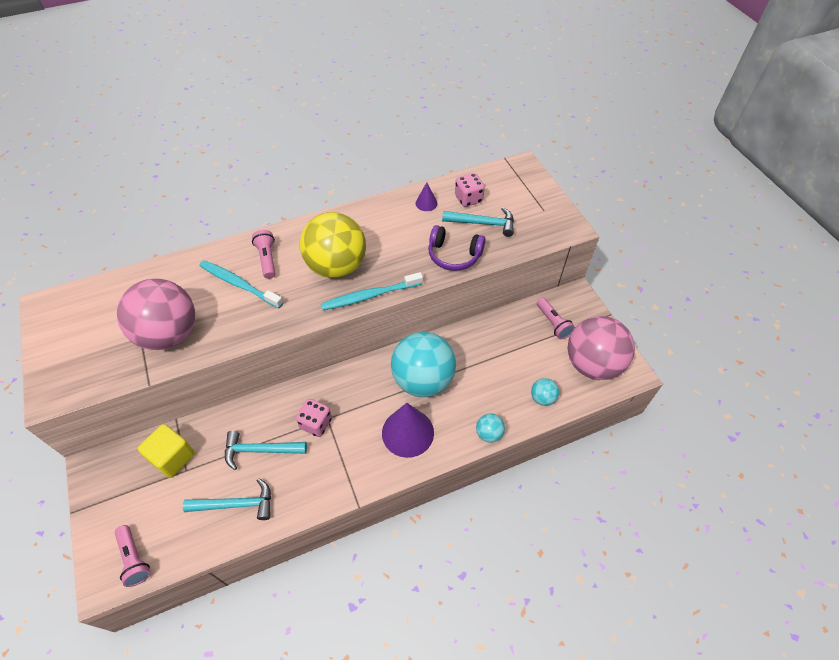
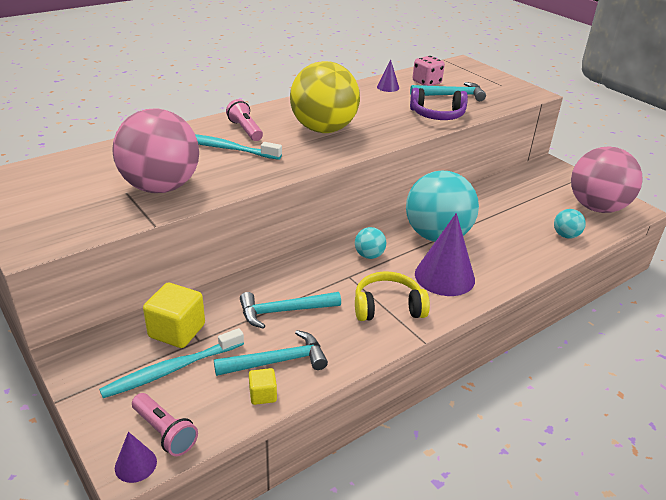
camera: 15 degrees left, 20 degrees down
(107, 584) = (135, 464): none -> purple cone
(214, 537) = (263, 395): none -> yellow cube
(316, 423) = (338, 281): pink dice -> none
(345, 460) = (388, 307): none -> yellow headphones
(370, 296) = (370, 145): turquoise toothbrush -> turquoise toothbrush (172, 369)
(488, 433) = (530, 267): turquoise ball -> turquoise ball (369, 255)
(553, 323) = (540, 184): pink flashlight -> none

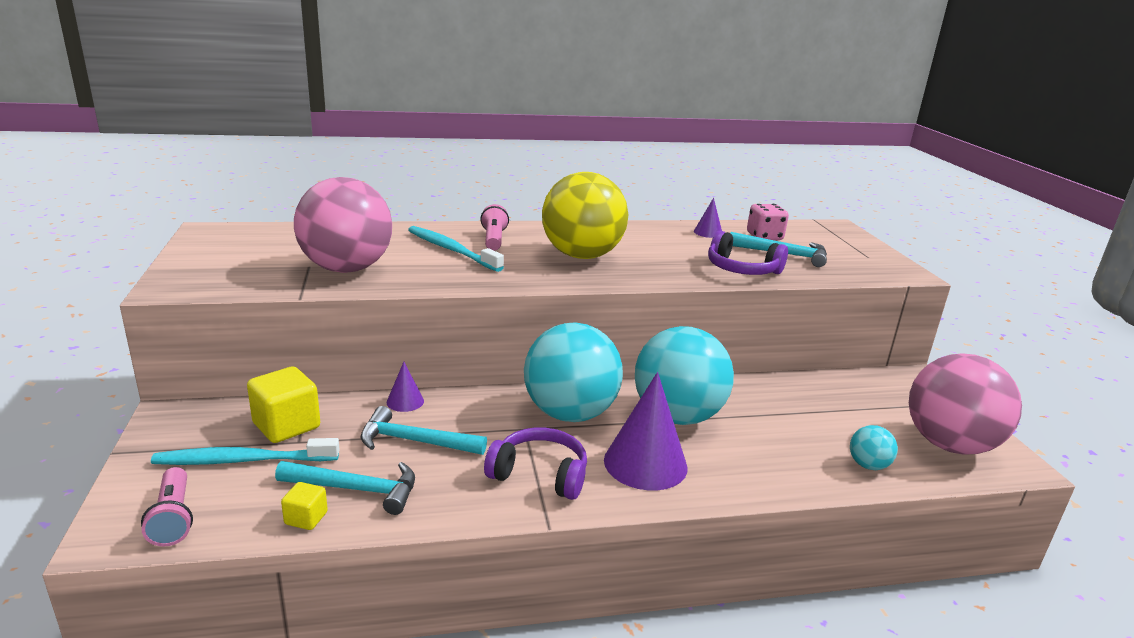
camera: 25 degrees right, 10 degrees down
(135, 464) = (114, 539): purple cone -> purple cone (405, 401)
(369, 255) = (570, 413): turquoise ball -> turquoise ball, size x2.34
(388, 307) = (540, 474): yellow headphones -> purple headphones

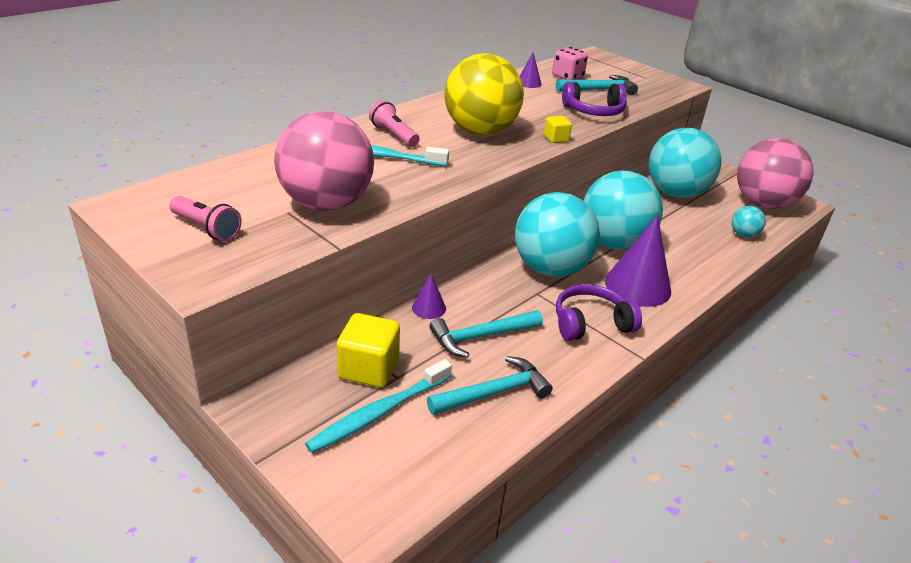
camera: 35 degrees left, 10 degrees up
(173, 518) = (397, 484): pink flashlight -> pink flashlight (206, 228)
(306, 518) = (492, 431): yellow cube -> yellow cube (556, 138)
(831, 396) = (675, 193): none -> turquoise ball

